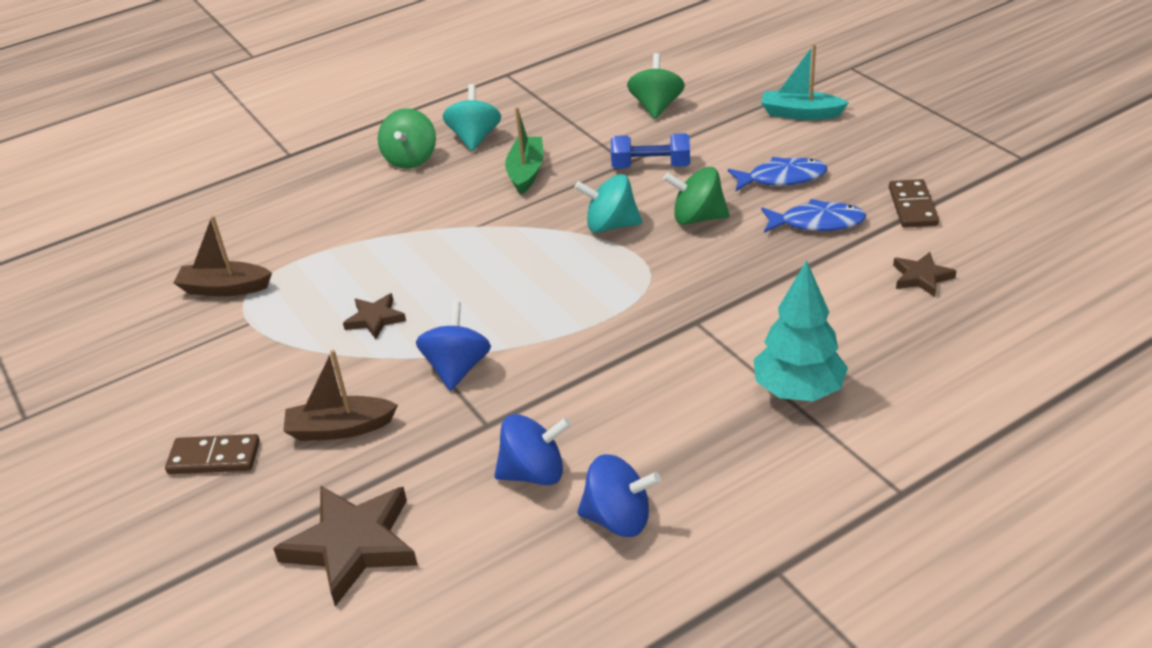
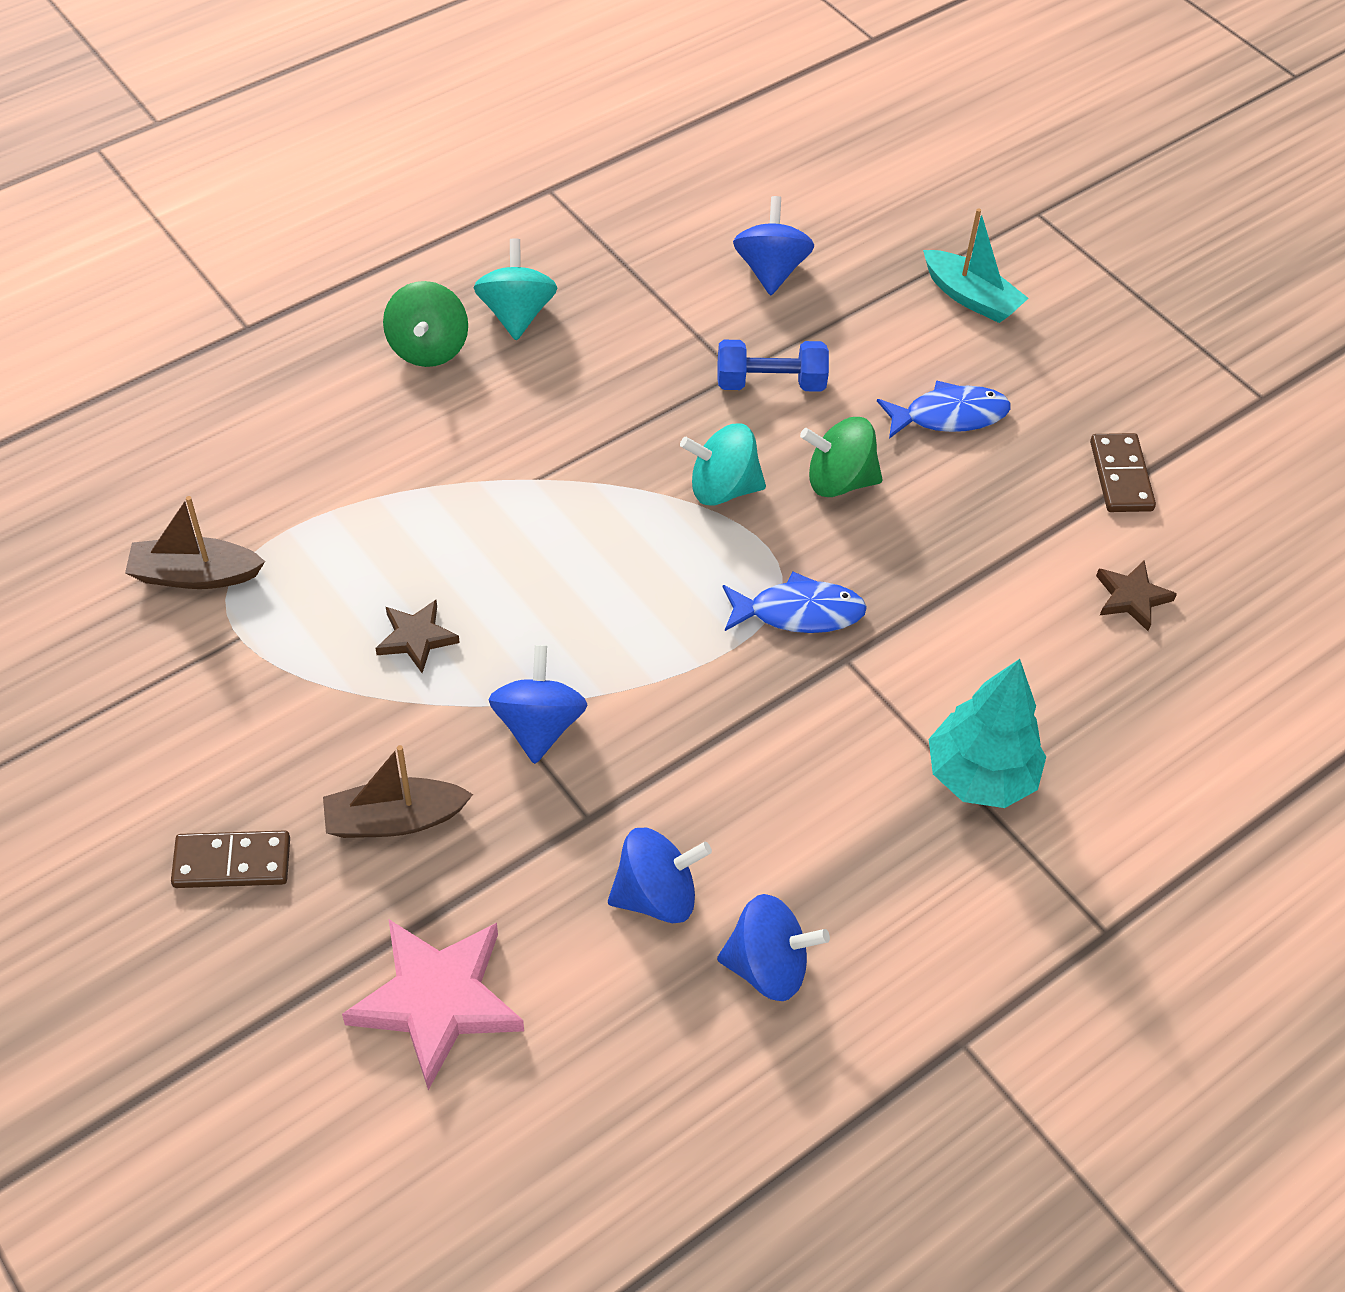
camera: 10 degrees left, 15 degrees up
(352, 545) = (437, 1001): brown star -> pink star
(526, 172) = (597, 383): green boat -> none
(656, 107) = (770, 270): green spinning top -> blue spinning top
(800, 113) = (971, 297): turquoise boat -> turquoise boat turned 150 degrees counterclockwise
(817, 223) = (997, 497): blue fish -> blue fish (799, 612)

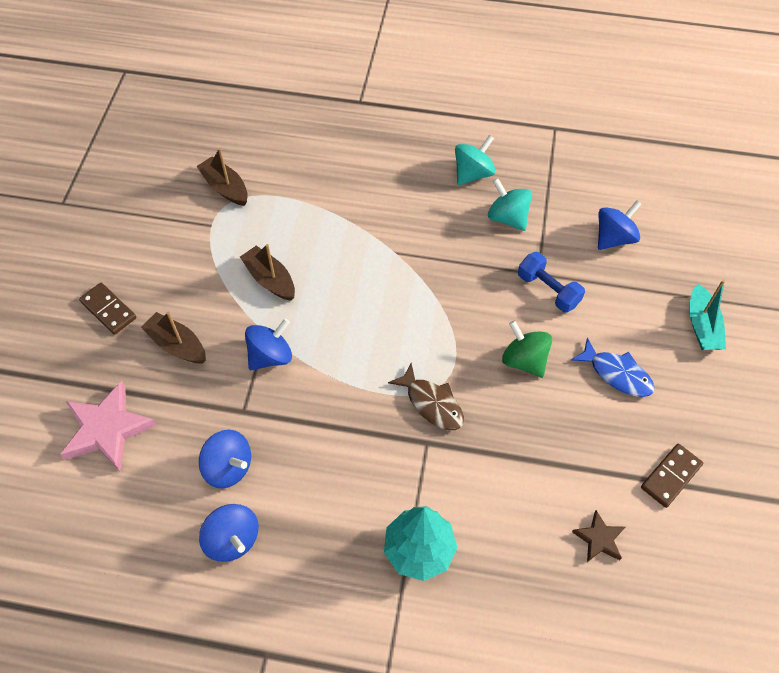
camera: 50 degrees right, 5 degrees up
(416, 638) = (270, 279): brown star -> brown boat
(428, 348) = (418, 161): green spinning top -> none
(722, 488) = (467, 320): turquoise spinning top -> turquoise spinning top (507, 217)
(799, 612) = (432, 403): blue fish -> brown fish

